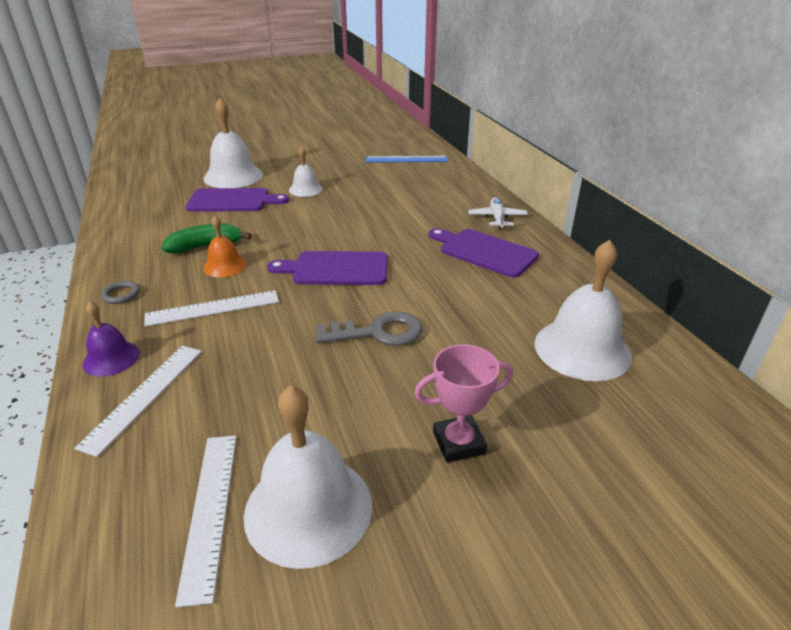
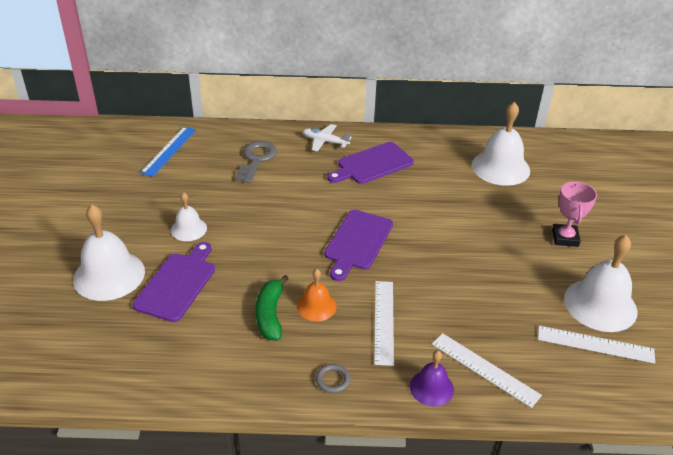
camera: 70 degrees left, 5 degrees up
(378, 332) = (453, 241): grey key -> grey key (256, 159)

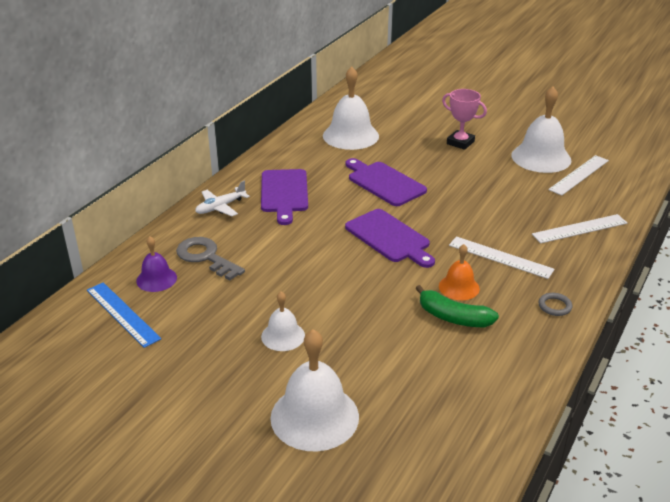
camera: 60 degrees left, 5 degrees down
(177, 284) = (367, 367): purple cutting board -> purple cutting board (384, 183)
(431, 388) = (587, 259): purple bell -> purple bell (156, 279)

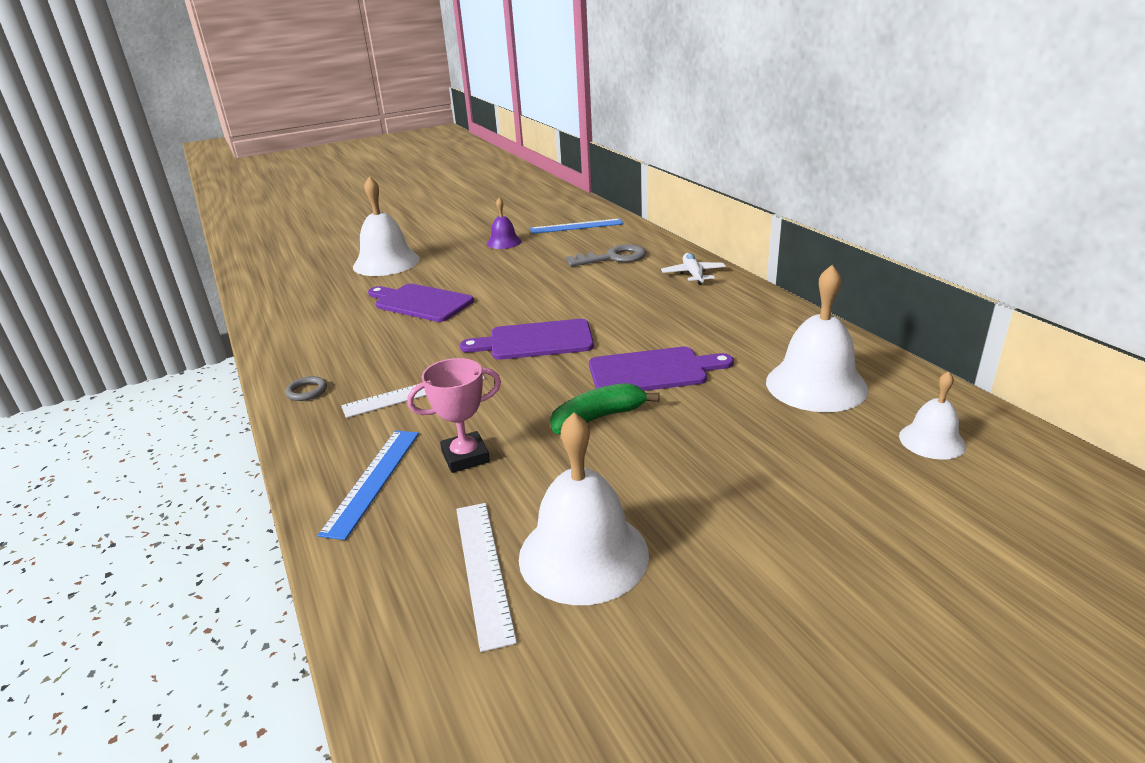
camera: 125 degrees right, 5 degrees down
(156, 279) = (605, 239): purple bell -> purple bell (504, 242)
(283, 336) = (473, 267): white bell -> white bell (932, 440)
(284, 193) = (689, 307): purple cutting board -> purple cutting board (420, 303)
(453, 317) = (383, 335): green banana -> green banana (598, 418)
(459, 287) = (412, 351): orange bell -> none
(460, 142) = (716, 481): pink trophy -> pink trophy (465, 457)
(580, 229) = (373, 480): white ruler -> blue ruler

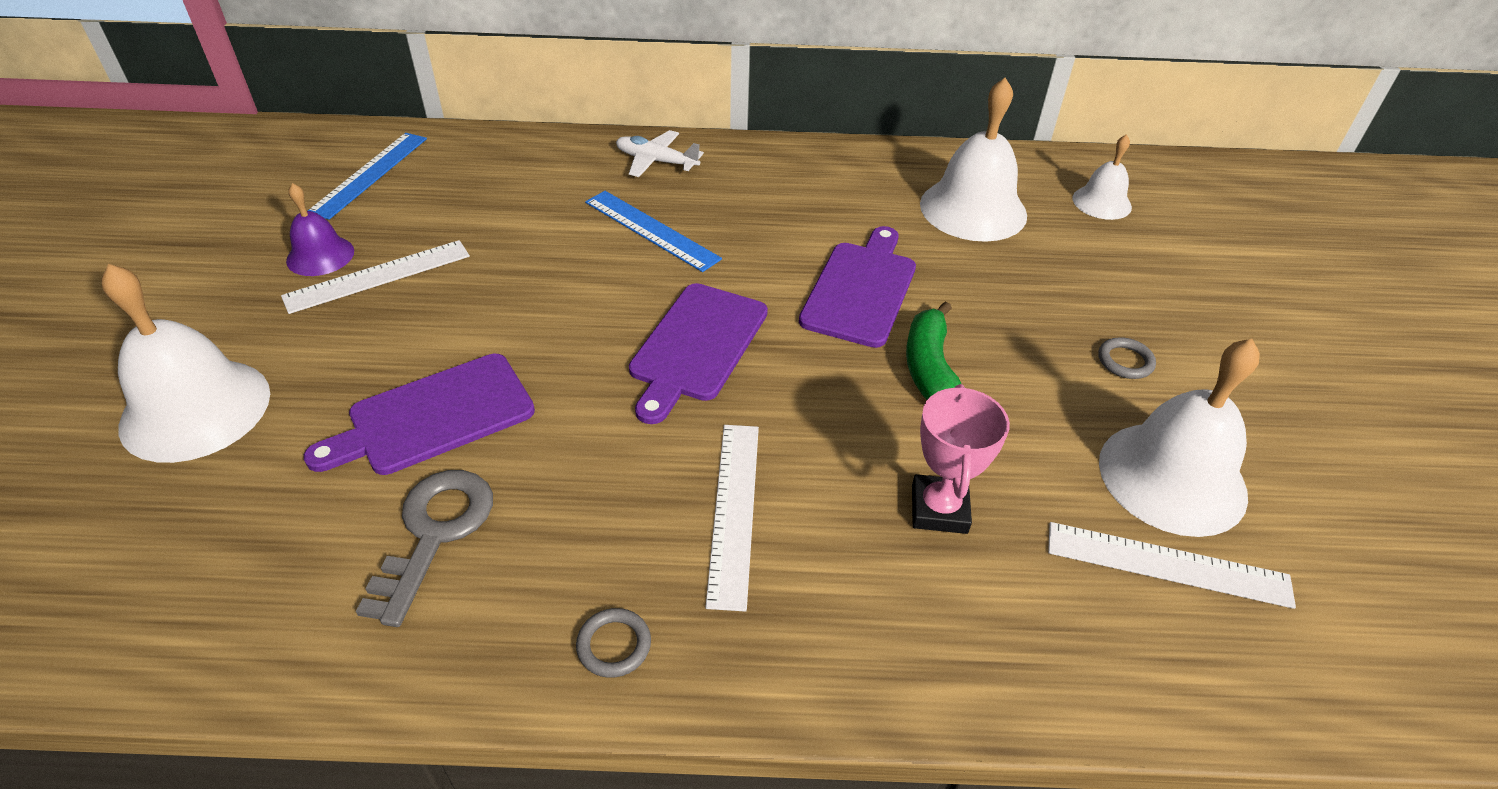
camera: 65 degrees left, 15 degrees up
(373, 480) = (938, 620): blue ruler -> blue ruler (651, 230)
(503, 257) = (378, 276): none -> white ruler
(613, 258) = (527, 191): grey key -> grey key (434, 533)
(706, 501) = (1125, 361): none -> grey ring

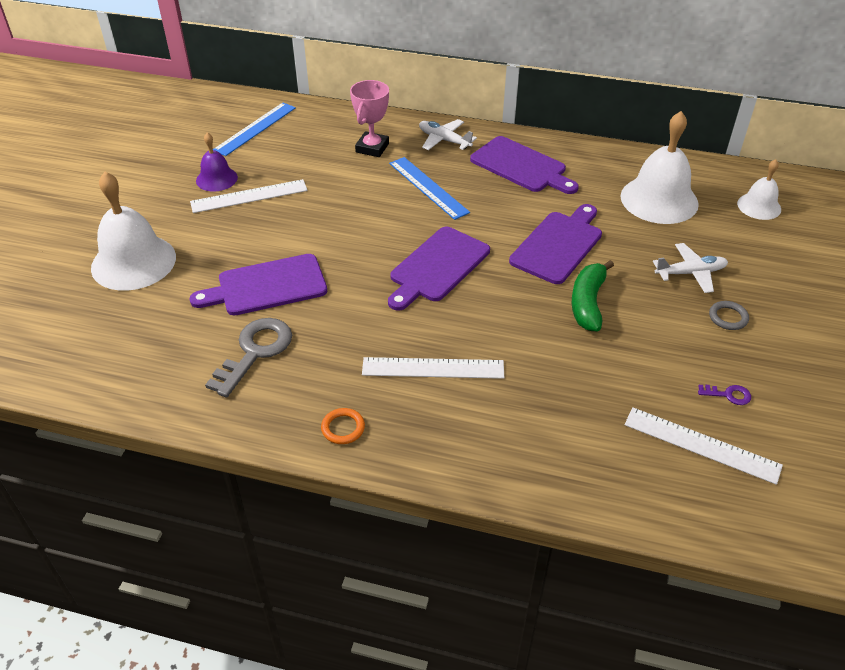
camera: 15 degrees right, 0 degrees up
(614, 645) = (343, 428): grey ring -> orange ring
(734, 511) = (433, 368): white ruler -> white ruler turned 75 degrees clockwise
(775, 185) = (521, 166): none -> purple cutting board
(939, 509) = (562, 388): pink trophy -> pink trophy (372, 148)
(1052, 305) = (690, 273): none -> white plane
(1172, 477) = (728, 395): white bell -> purple key

